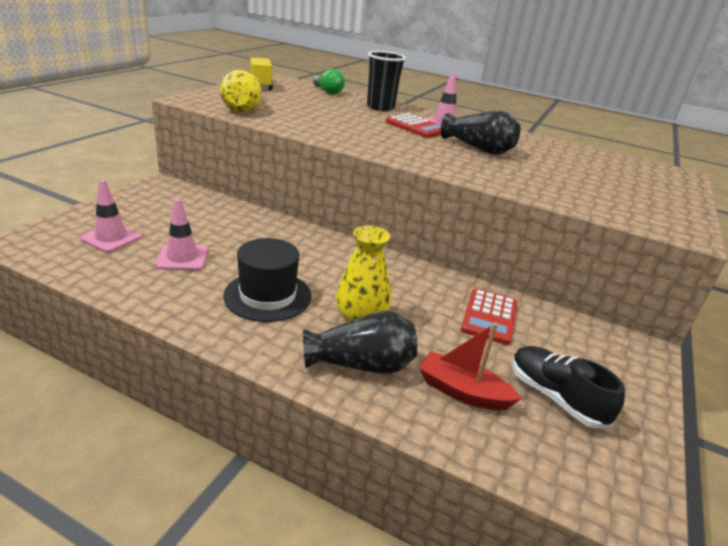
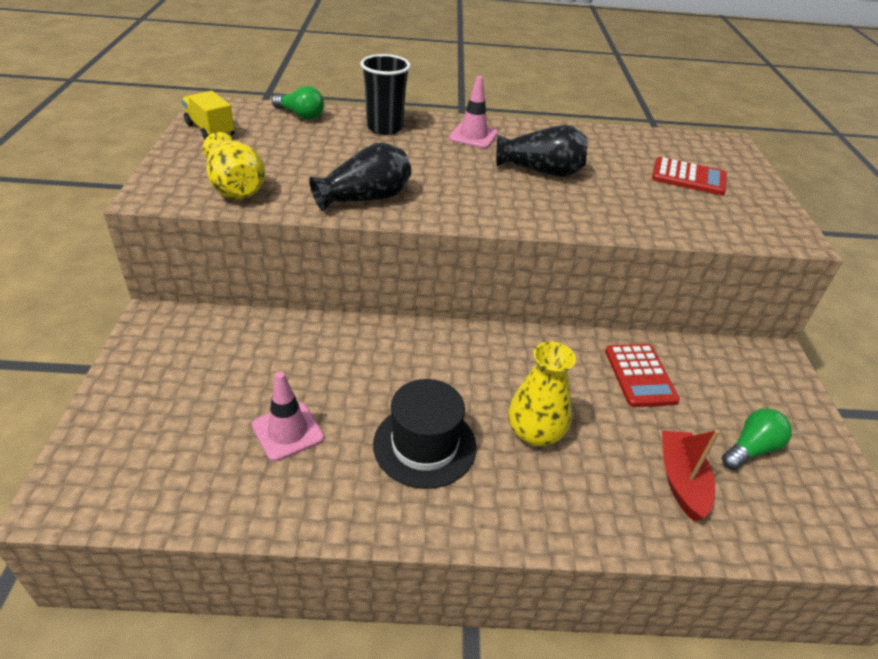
camera: 25 degrees left, 10 degrees up
(111, 238) = (174, 438): pink traffic cone -> none
(361, 364) = (579, 493): black vase -> black vase (365, 198)
(416, 127) = (452, 153): red calculator -> red calculator (688, 177)
(462, 392) = (681, 481): red boat -> red boat turned 90 degrees clockwise
(555, 397) = (751, 449): black shoe -> green light bulb

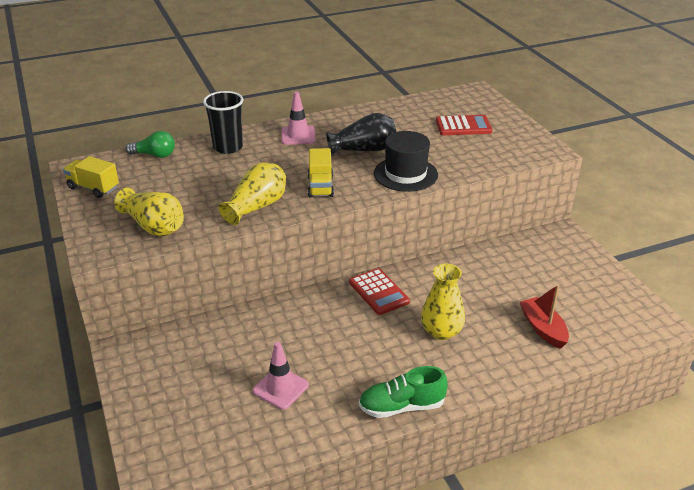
camera: 20 degrees left, 5 degrees down
(365, 198) = (257, 206): black vase -> yellow vase
(419, 518) = (401, 406): none -> green shoe
(424, 445) = (377, 364): black hat -> black hat (405, 174)
(458, 197) = (320, 186): none -> yellow truck
(640, 375) = (486, 273): red calculator -> red calculator (378, 292)
(751, 449) = (573, 296): green light bulb -> none

